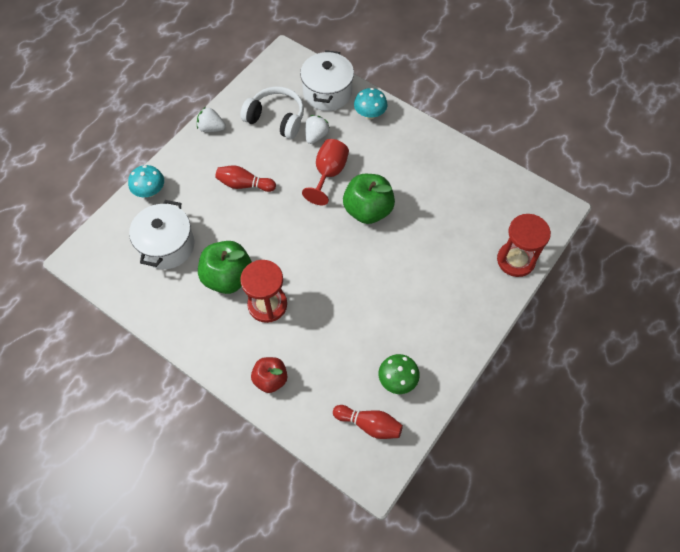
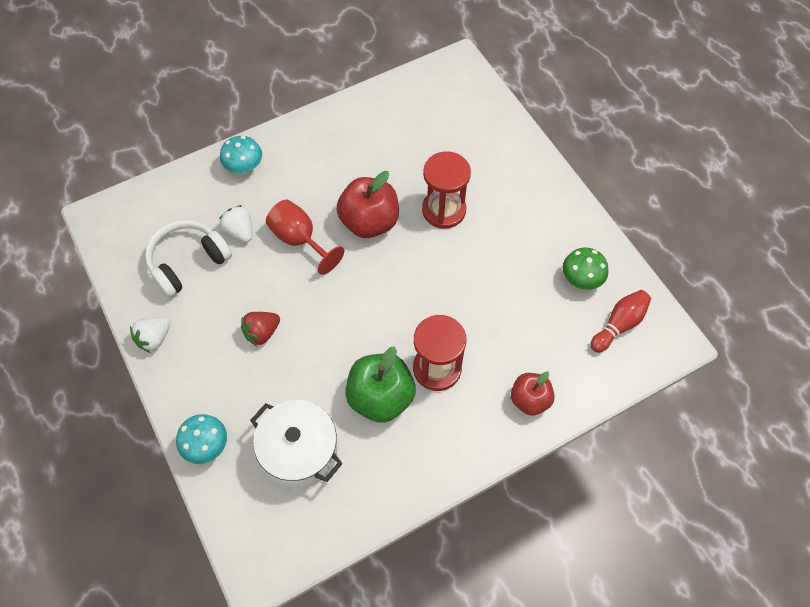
camera: 65 degrees left, 0 degrees up
(244, 184) = (262, 333): red bowling pin -> red strawberry
(327, 92) = (186, 195): white pot -> none
(368, 210) = (369, 222): green apple -> red apple
(515, 260) = (497, 122): red hourglass -> red hourglass (444, 210)

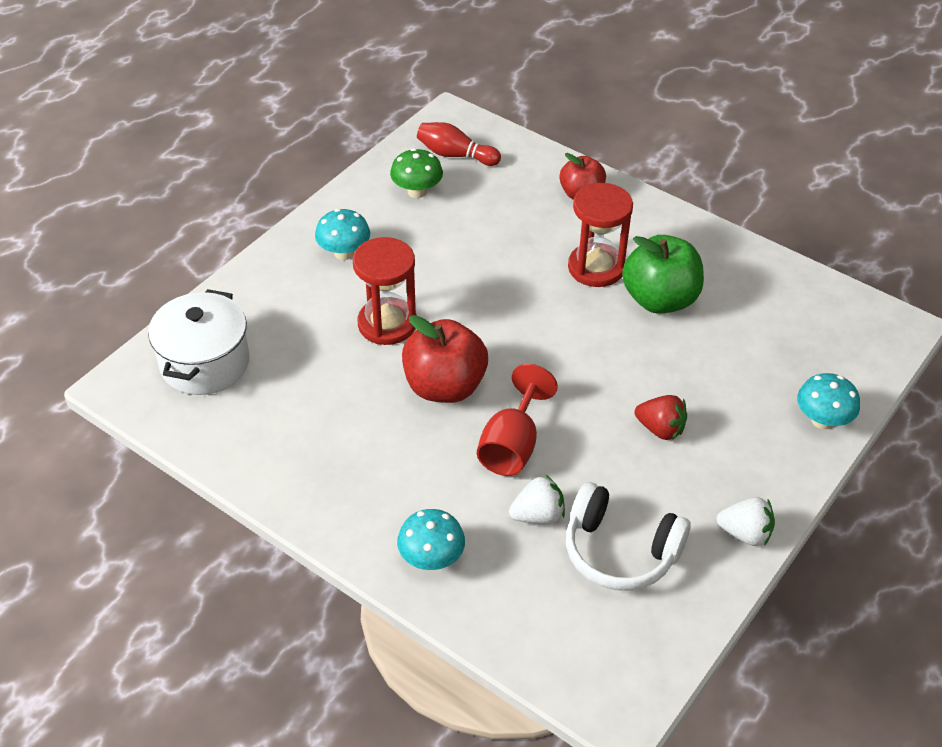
camera: 115 degrees left, 15 degrees down
(240, 231) = (538, 515): white strawberry -> white strawberry turned 135 degrees counterclockwise
(300, 452) = (765, 340): white pot -> white pot (205, 363)
(528, 208) = (344, 253): none -> turquoise mushroom

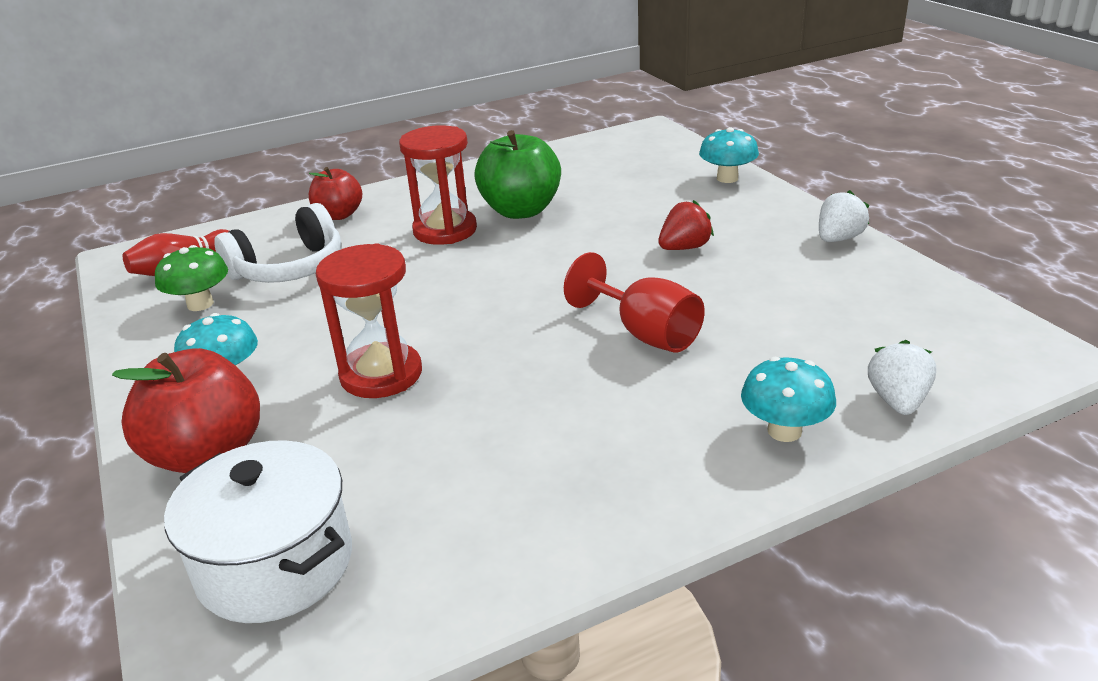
camera: 60 degrees left, 15 degrees down
(444, 386) = (521, 357): red apple -> red apple (207, 454)
(538, 515) = (756, 341): white strawberry -> white strawberry (898, 401)
(620, 551) = (830, 305): white headphones -> white headphones (289, 268)

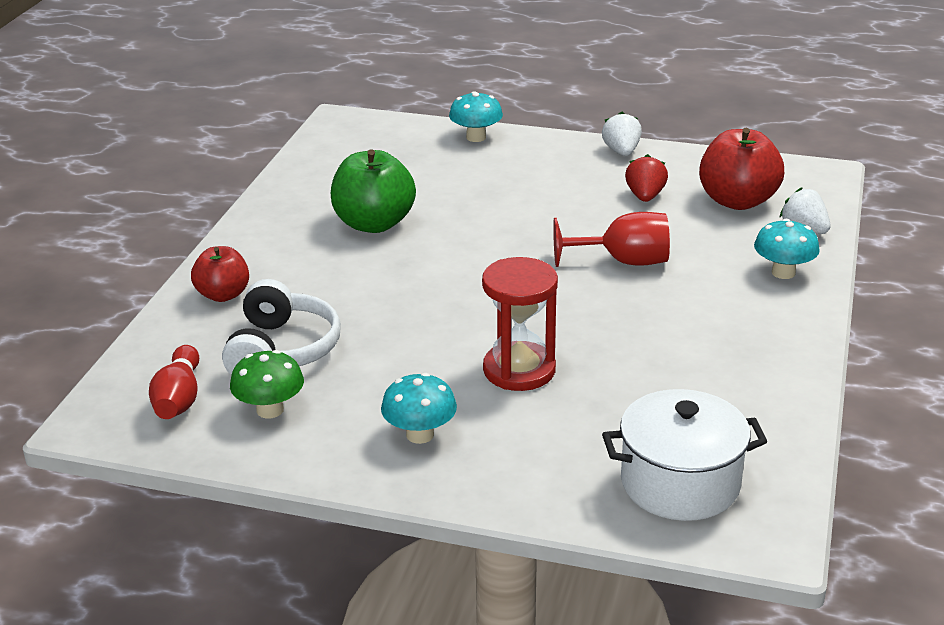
camera: 50 degrees left, 0 degrees up
(207, 454) = (515, 473): red apple -> red apple (737, 201)
(445, 230) = (346, 264): red hourglass -> none
(684, 248) = (543, 198): red strawberry -> red strawberry (645, 196)

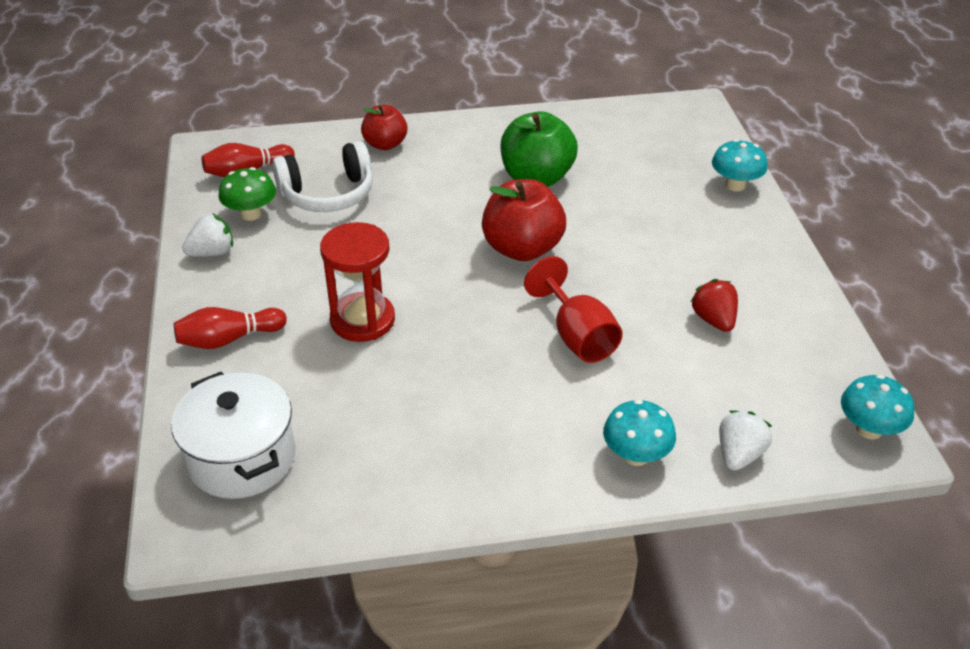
camera: 65 degrees right, 10 degrees up
(420, 435) = (250, 293): turquoise mushroom -> turquoise mushroom (869, 429)
(489, 463) = (229, 339): none -> red bowling pin
(621, 152) = (793, 281): white strawberry -> white strawberry (212, 252)
(645, 196) = (714, 320): red strawberry -> red strawberry turned 90 degrees counterclockwise
(737, 201) = (761, 388): red apple -> red apple (522, 248)

